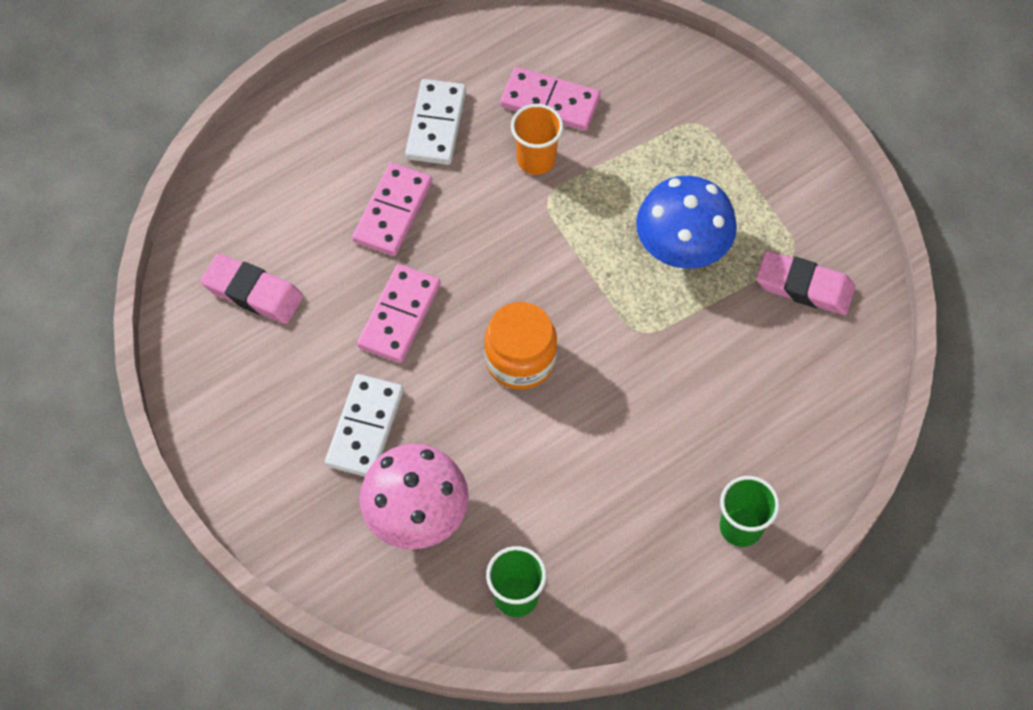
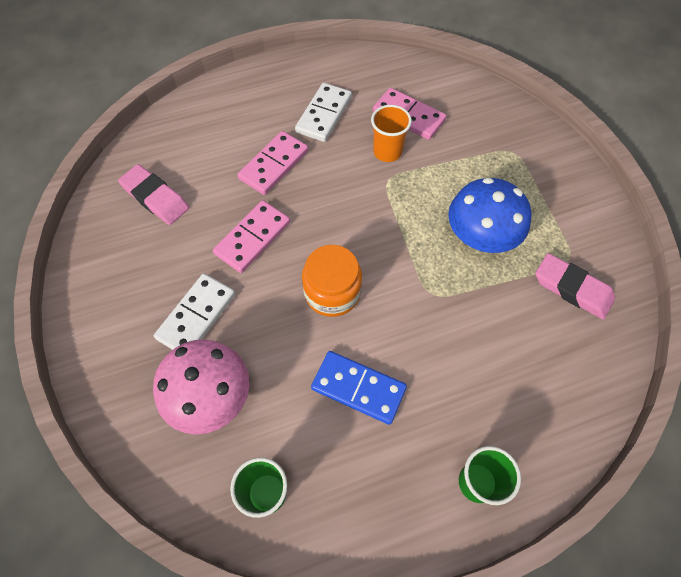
camera: 15 degrees right, 0 degrees up
(584, 462) = (358, 388): none -> blue domino

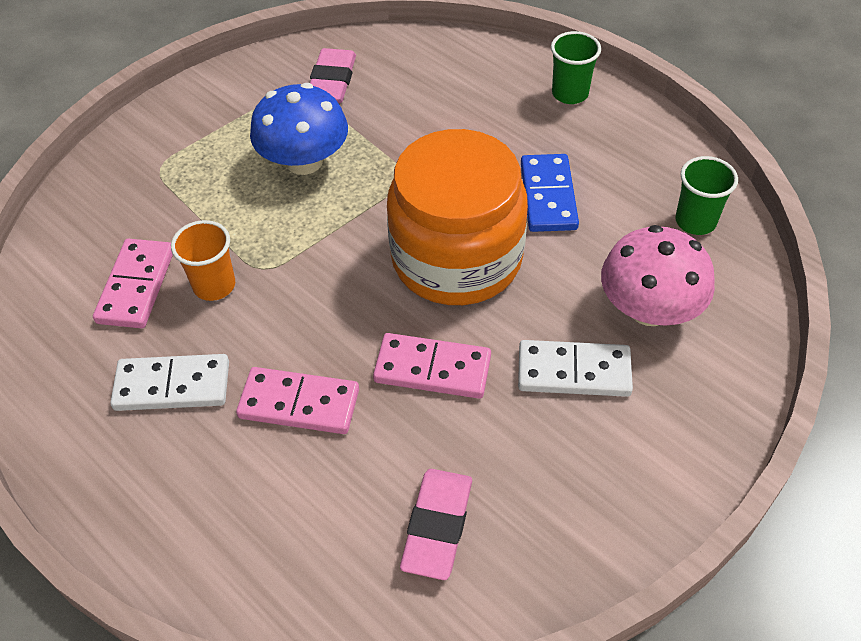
camera: 115 degrees left, 10 degrees down
(332, 292) = (456, 258): orange jar -> orange jar, size x1.82

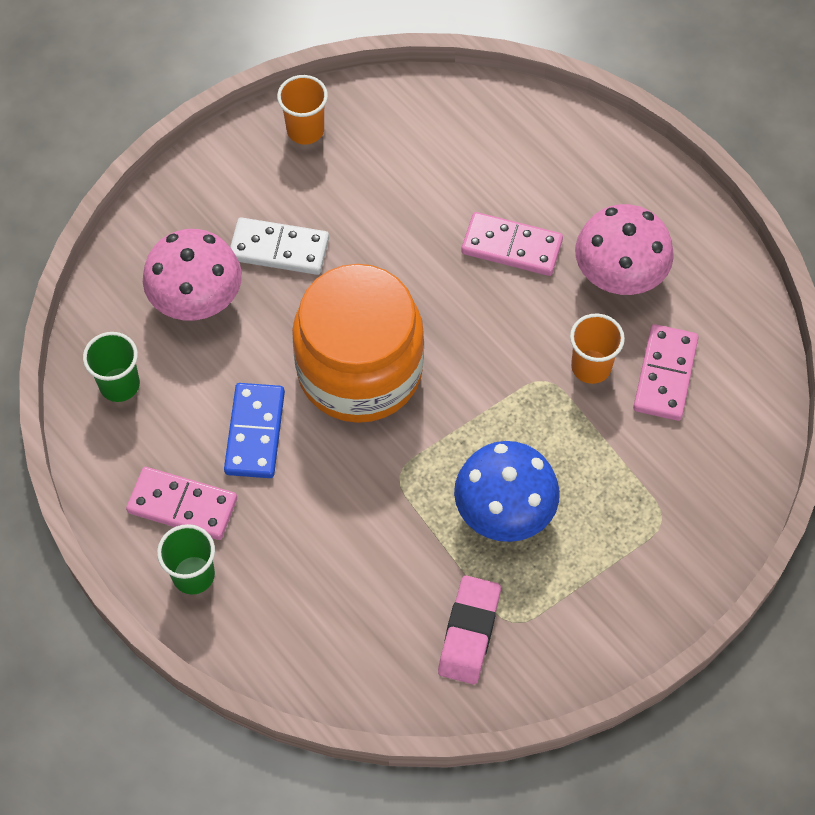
camera: 175 degrees left, 10 degrees up
(172, 385) = (619, 274): white domino -> pink mushroom
(432, 369) = (397, 264): pink domino -> pink domino (182, 505)
(437, 526) = (410, 145): pink eraser -> none
(582, 532) = (305, 130): none -> orange cup

